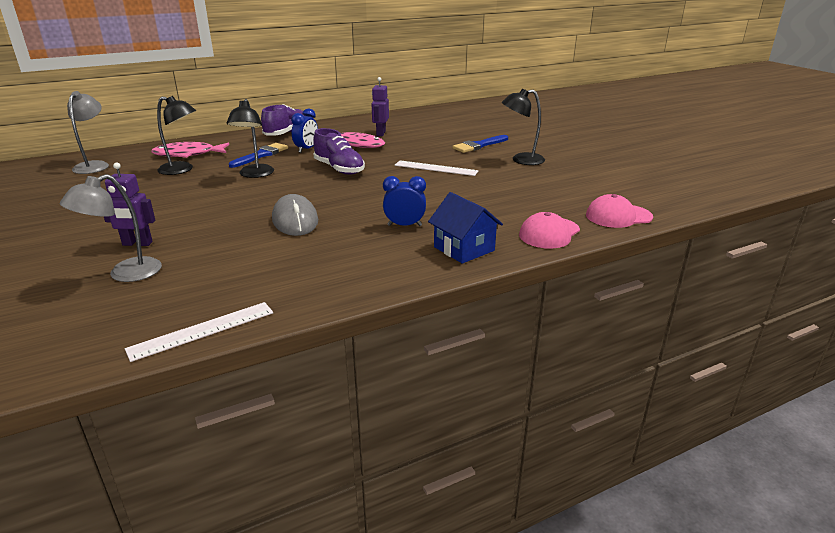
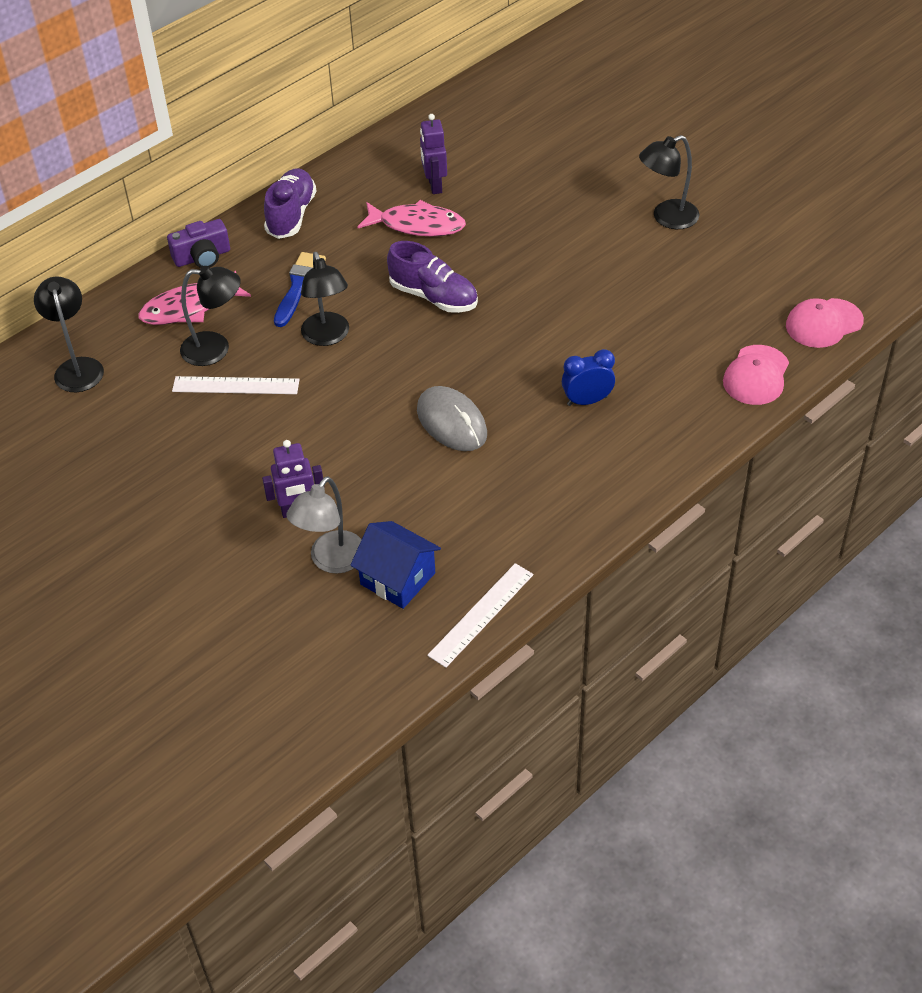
camera: 15 degrees left, 20 degrees up
(94, 165) = (77, 367): grey lamp -> black lamp
(219, 140) = (202, 257): none -> purple camera
(306, 149) = (354, 255): blue clock -> none
(436, 168) = (562, 265): white ruler -> white ruler (236, 385)
(464, 249) = (674, 427): blue house -> blue house (397, 578)
(479, 145) = (593, 190): blue brush -> none

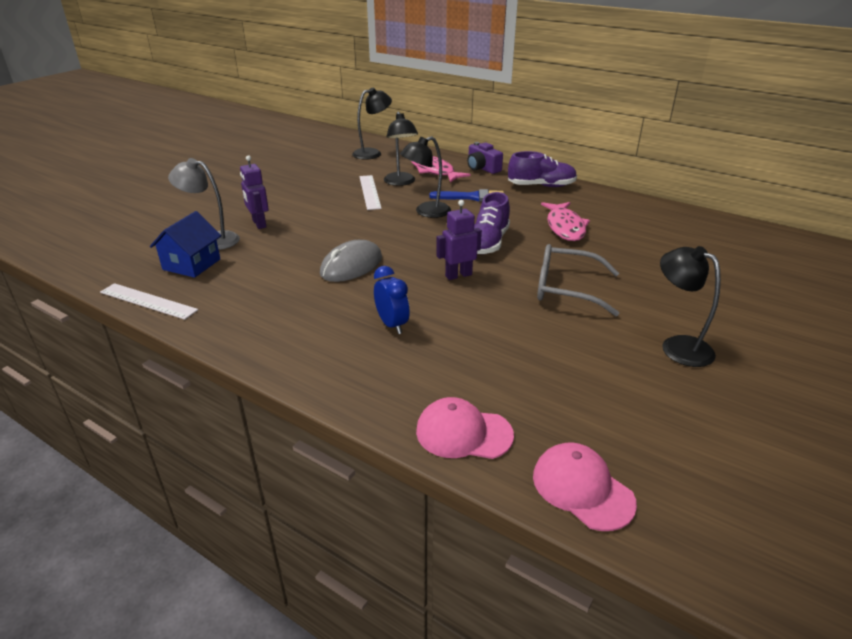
camera: 75 degrees right, 15 degrees down
(434, 185) = (617, 228): purple robot -> purple robot (458, 275)
(553, 260) = (566, 288): none -> grey glasses

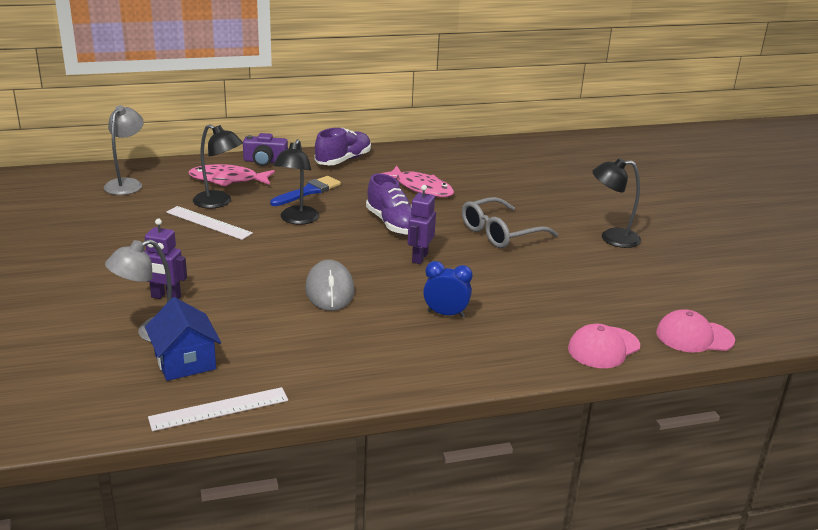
camera: 50 degrees left, 5 degrees down
(372, 153) = (127, 184): black lamp -> grey lamp

